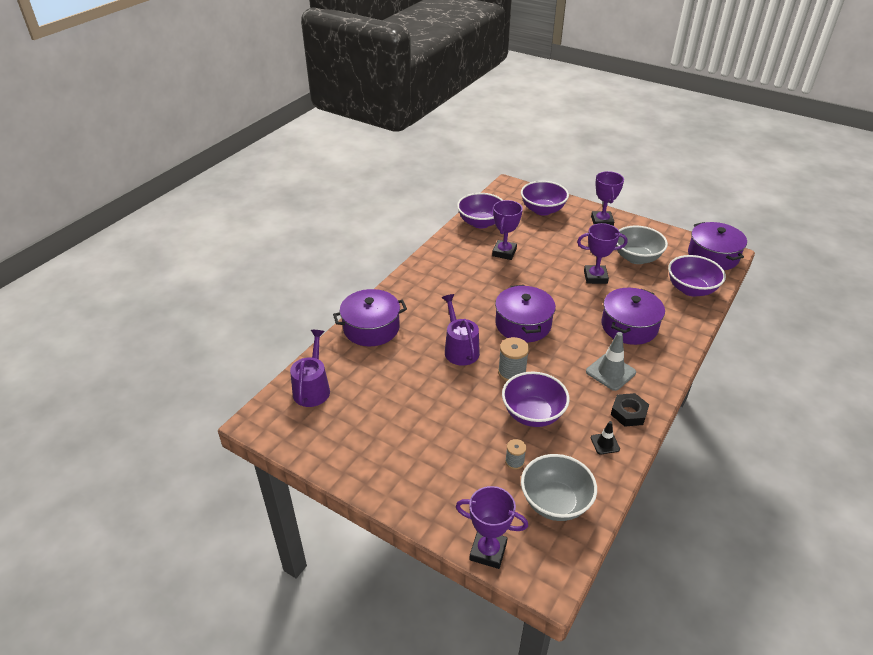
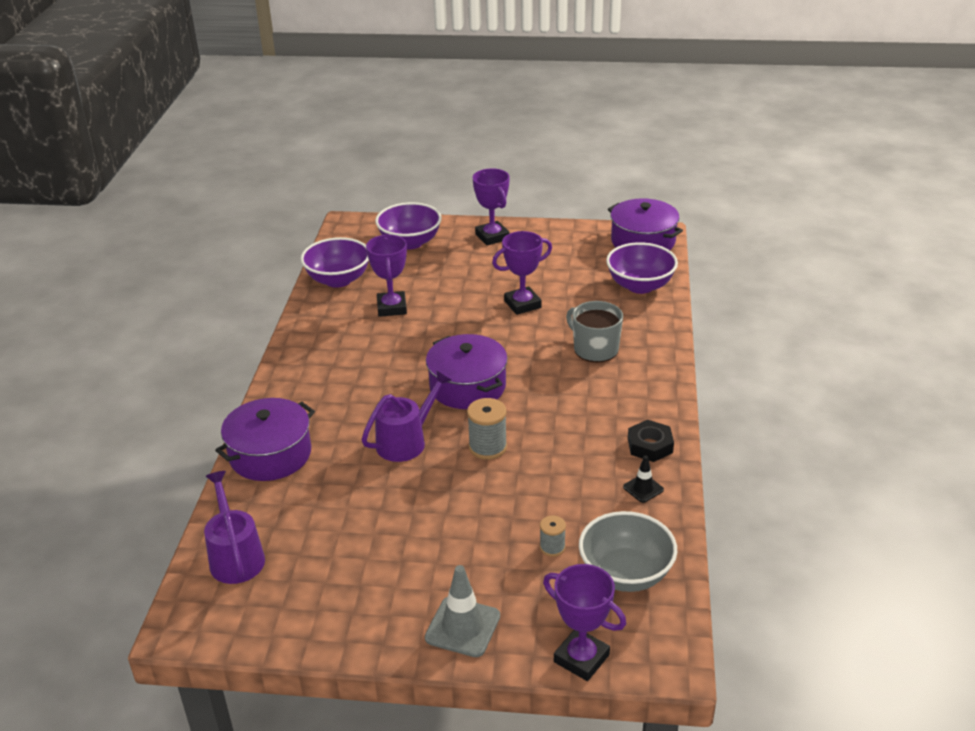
camera: 25 degrees left, 5 degrees down
(460, 349) = (406, 441): purple watering can -> purple watering can turned 90 degrees clockwise
(488, 551) = (581, 658): purple trophy -> purple trophy turned 45 degrees clockwise
(533, 414) = (541, 486): purple bowl -> none
(610, 372) = (603, 407): grey traffic cone -> grey traffic cone (462, 627)
(629, 326) = (595, 349): purple pot -> grey mug
(636, 258) = (558, 268): grey bowl -> none

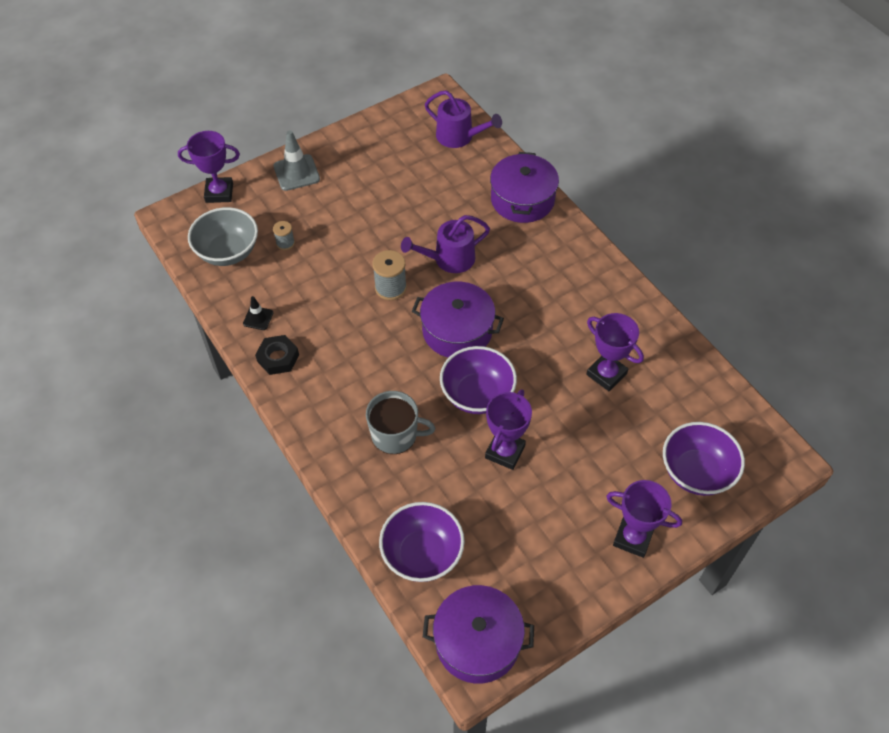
camera: 140 degrees right, 20 degrees up
(338, 280) = (690, 377): purple bowl -> purple bowl (477, 394)
(406, 441) = (449, 259): purple watering can -> purple watering can turned 60 degrees clockwise

